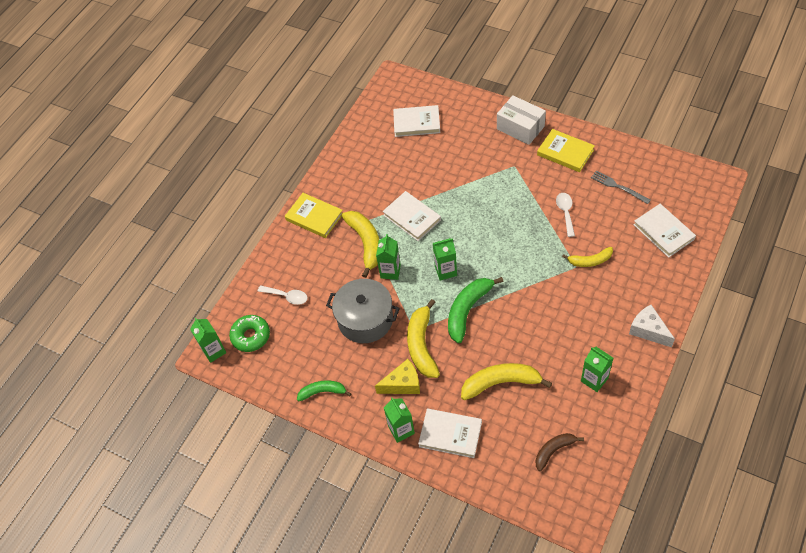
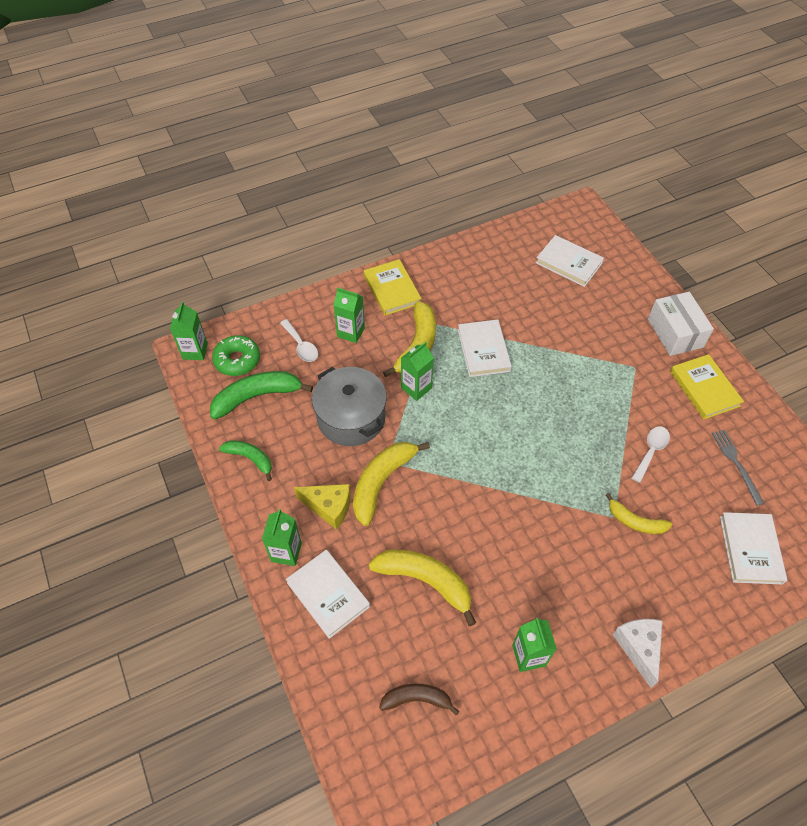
camera: 30 degrees right, 0 degrees up
(445, 271) = (471, 425): green carton -> green carton (351, 332)
(468, 310) = (458, 480): green banana -> green banana (257, 396)

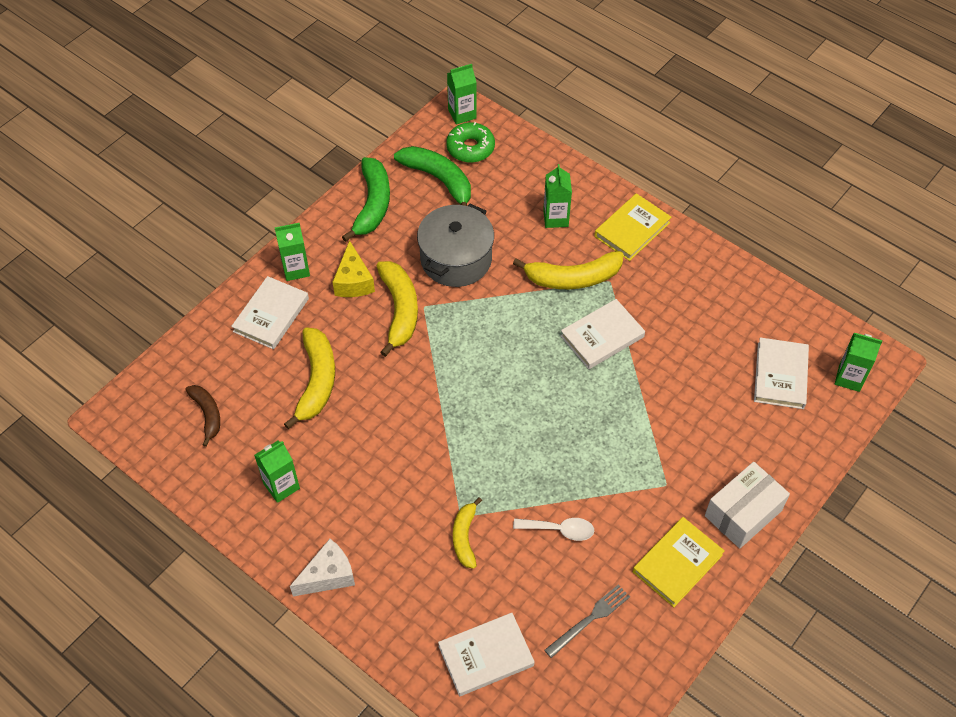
camera: 65 degrees right, 0 degrees up
(250, 458) = (372, 204): green banana -> green banana, size x1.64
(301, 346) = (515, 187): white spoon -> none
(382, 482) = (399, 310): yellow banana -> yellow banana turned 75 degrees clockwise
(416, 388) = (520, 297): green carton -> green carton (849, 378)

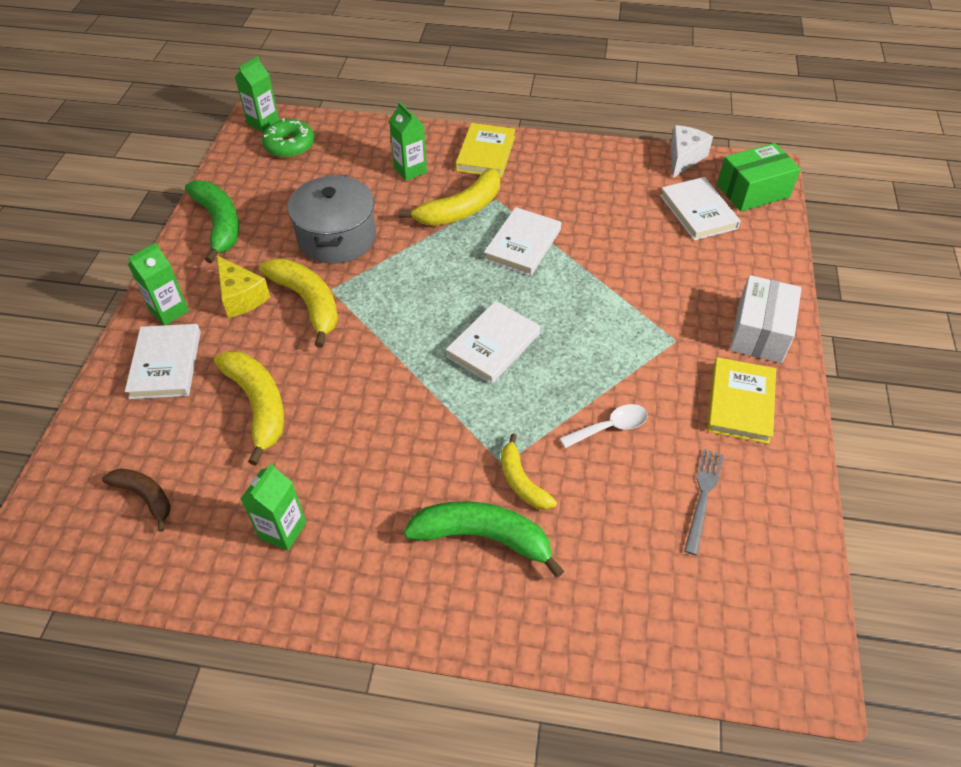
camera: 30 degrees left, 5 degrees down
(328, 576) = (399, 599): white cheese -> white cheese (684, 158)
(439, 180) = (275, 180): green banana -> green banana (483, 537)
(486, 656) = (630, 591): white book -> white book (493, 345)
(849, 378) = (753, 191): green carton -> green box

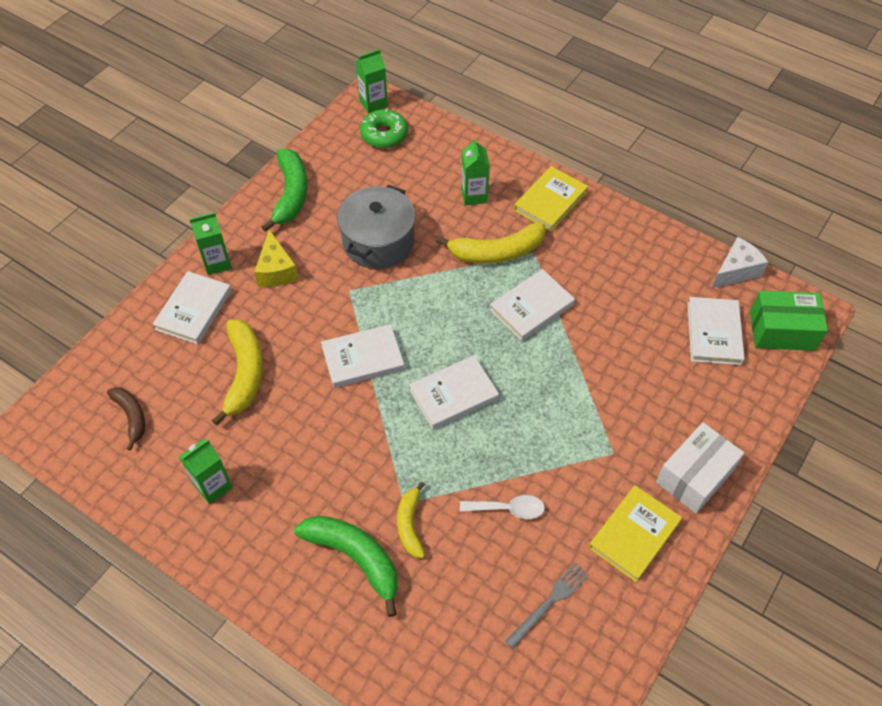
camera: 25 degrees right, 5 degrees up
(307, 302) = (325, 296): yellow banana -> none
(381, 345) = (363, 358): none -> white book

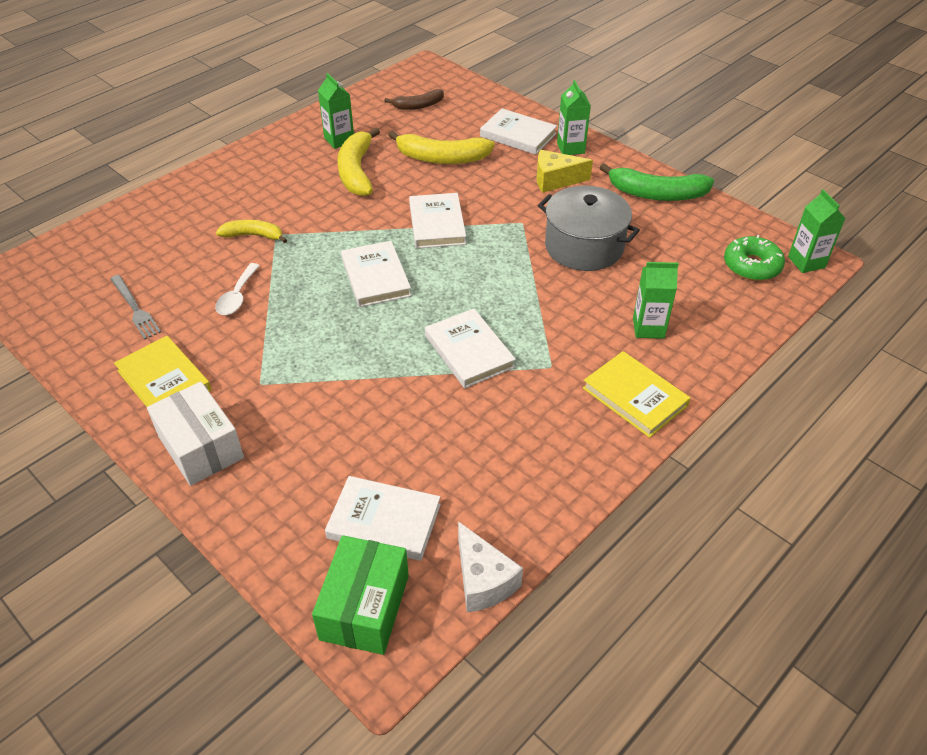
camera: 100 degrees right, 10 degrees down
(355, 558) = (240, 204): green banana -> none
(497, 252) = (556, 335): yellow banana -> yellow banana (356, 171)

